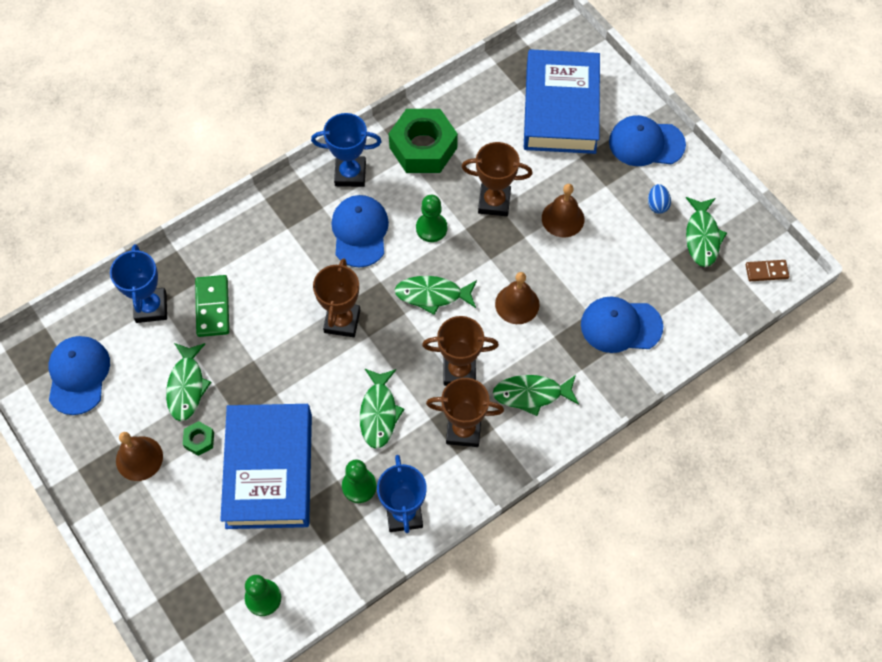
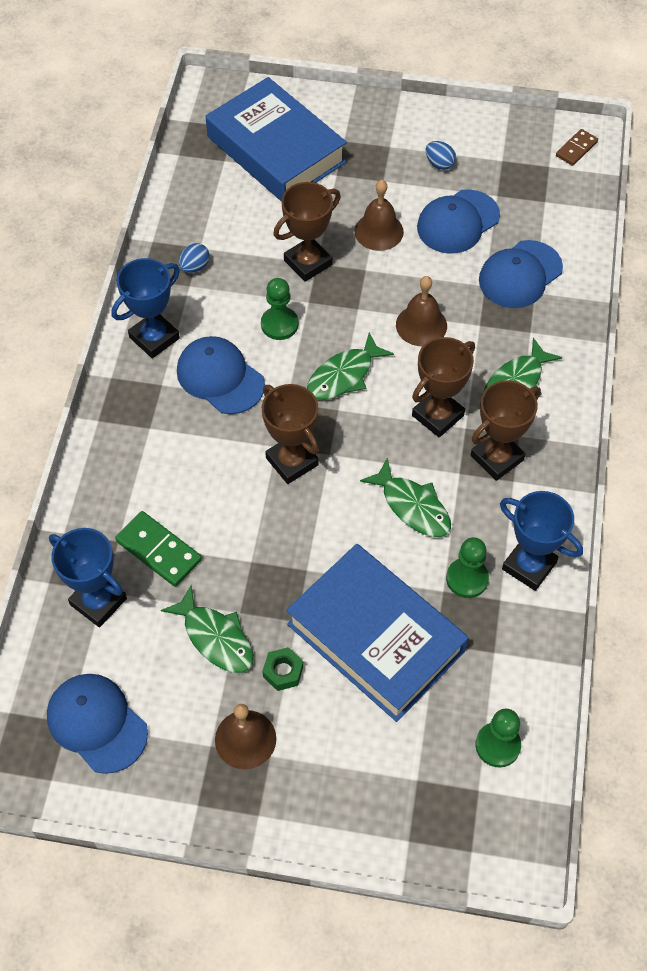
camera: 45 degrees left, 5 degrees down
(423, 147) = (195, 267): green nut -> blue egg
(646, 143) = (376, 125): blue cap -> blue cap (458, 222)
(702, 237) = (501, 161): green fish -> none

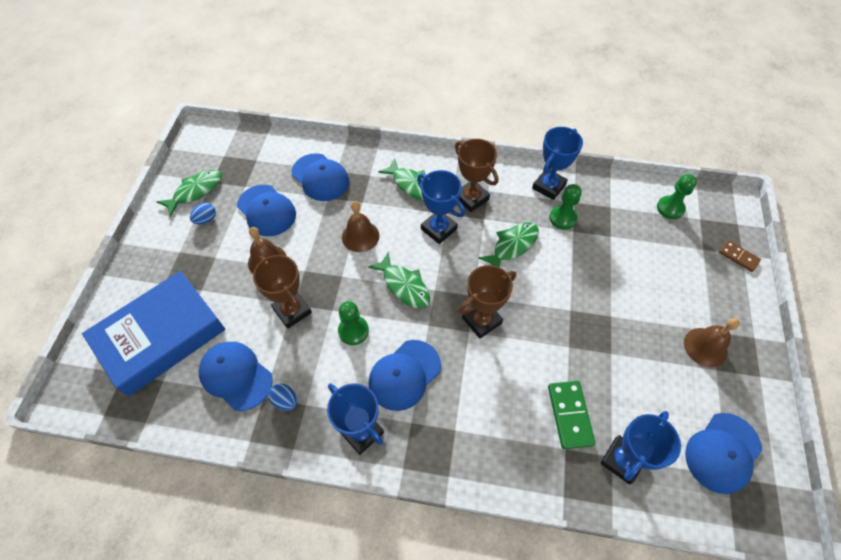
camera: 90 degrees left, 0 degrees up
(158, 551) = (570, 415): green domino -> green domino turned 45 degrees counterclockwise
(215, 638) = (635, 369): green fish -> green fish (195, 191)
(226, 220) = (236, 376): none -> blue cap
(283, 671) = (650, 324): green nut -> none
(375, 637) = (614, 269): blue book -> none
(437, 415) = (438, 229): brown trophy -> blue trophy
(576, 149) = (211, 140): brown domino -> brown domino (738, 257)

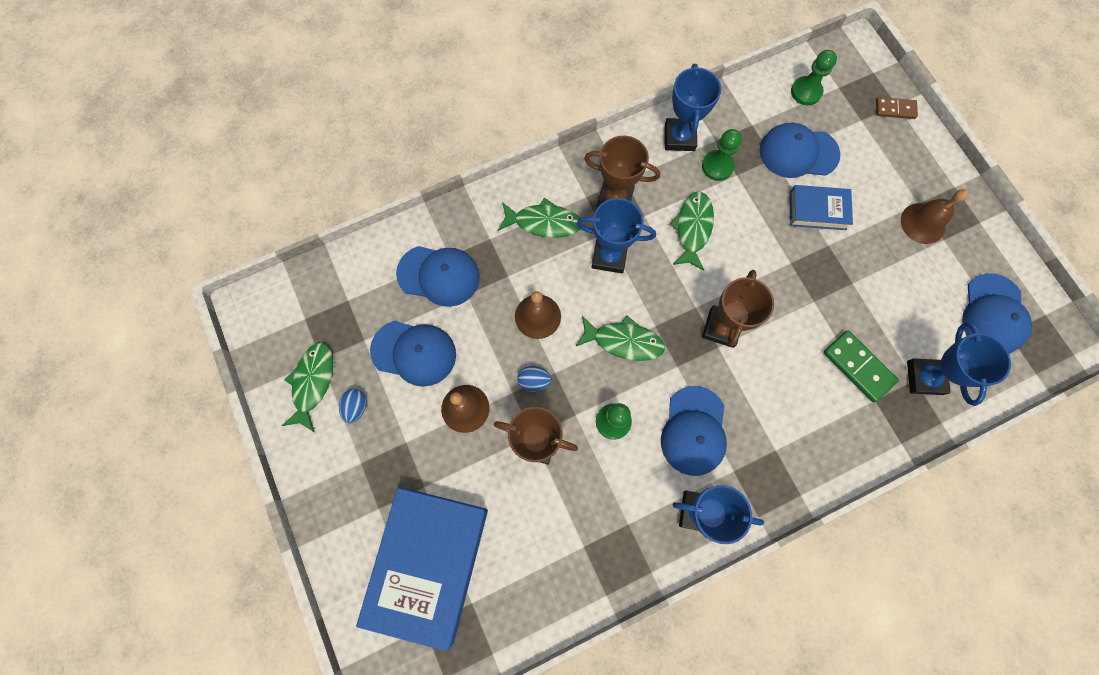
camera: 35 degrees left, 15 degrees up
(236, 376) = (539, 546): blue cap -> blue cap (798, 152)
(285, 401) = (607, 534): blue egg -> blue egg (534, 381)
(620, 288) = (817, 210): none -> blue book

